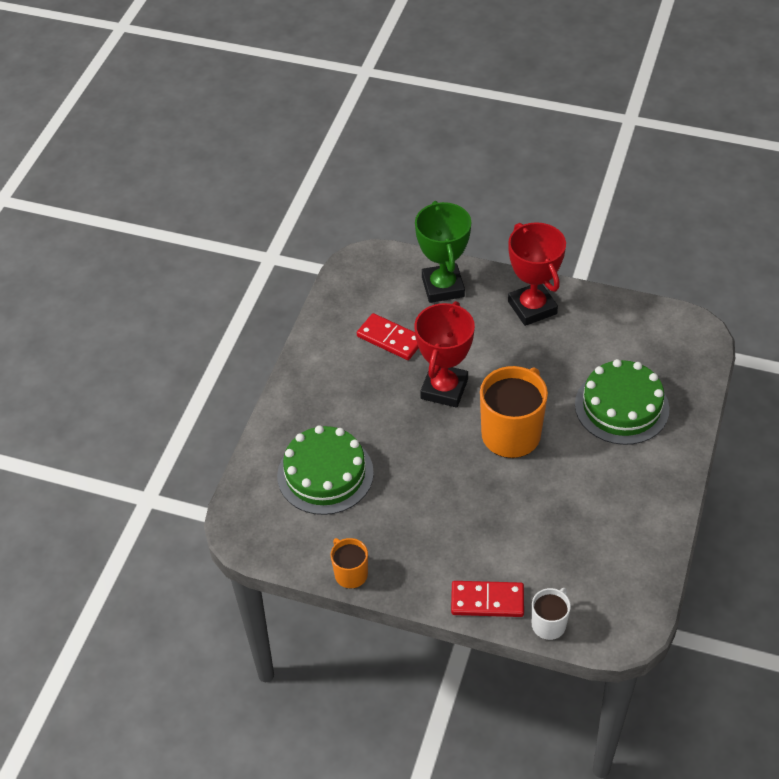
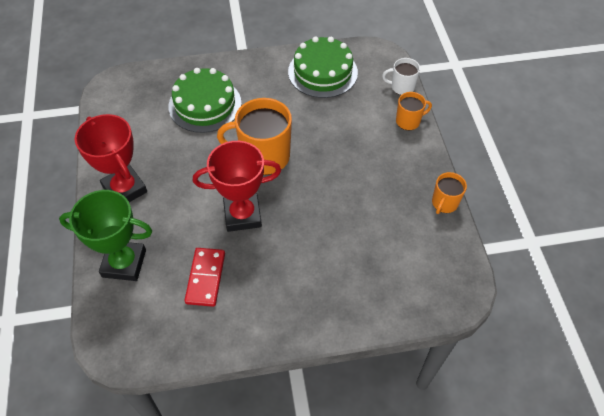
camera: 120 degrees left, 5 degrees up
(325, 474) = (373, 260): green cake -> green cake (322, 72)
(443, 287) = (124, 263): green trophy -> green trophy turned 45 degrees clockwise
(487, 601) = (408, 121): red domino -> orange mug
(532, 308) = (125, 189): red trophy -> red trophy turned 75 degrees counterclockwise

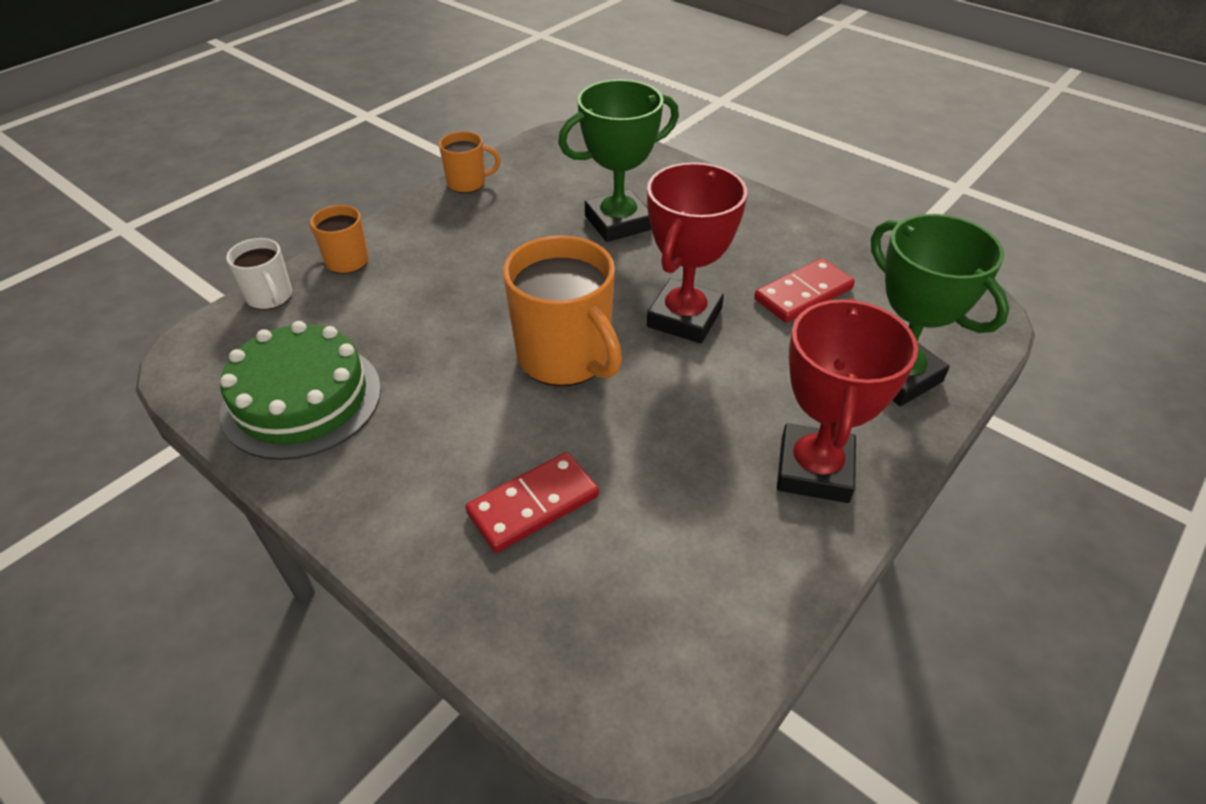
camera: 130 degrees left, 10 degrees down
(205, 104) = (533, 505): green cake -> red domino
(242, 215) = (684, 318): red trophy -> red trophy turned 75 degrees clockwise
(342, 245) = (618, 222): none -> green trophy

